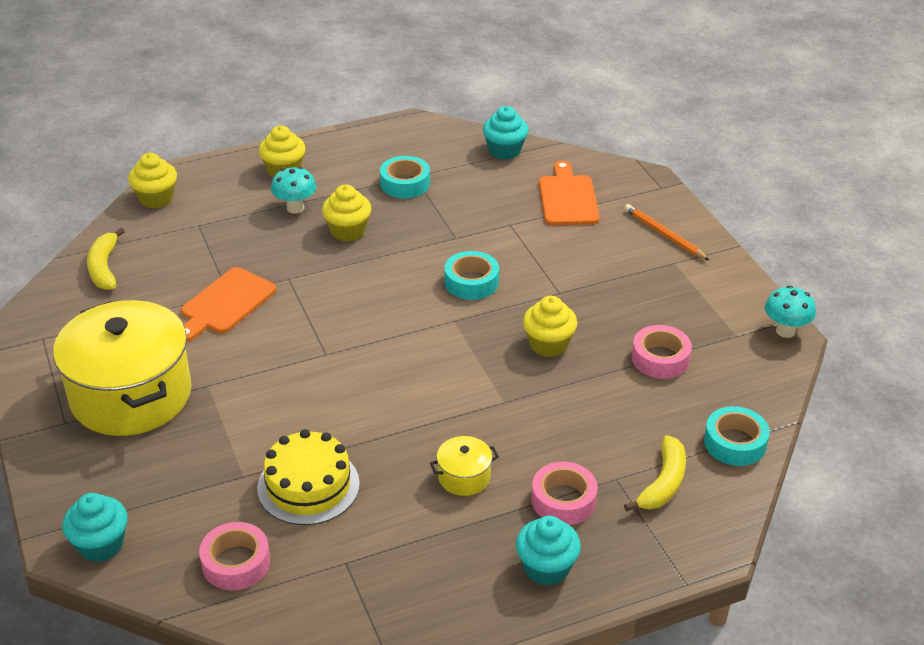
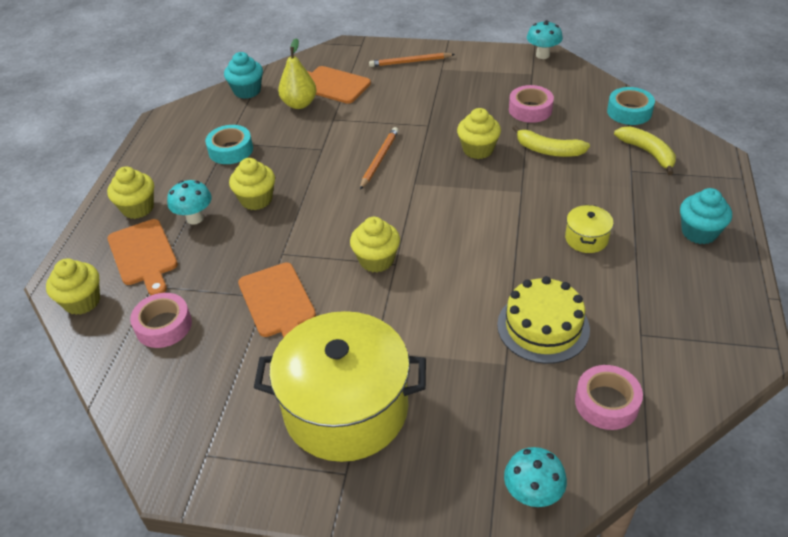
camera: 55 degrees left, 5 degrees up
(101, 545) = (532, 495): turquoise cupcake -> turquoise mushroom
(104, 267) = (144, 372): yellow banana -> yellow banana (548, 150)
(229, 202) = (143, 255): none -> orange cutting board
(322, 340) = (376, 260): none -> yellow cupcake
(471, 282) = (379, 159): turquoise tape -> orange pencil
(514, 192) = (299, 104): none -> yellow pear
(563, 500) = (638, 201): pink tape -> pink tape (163, 326)

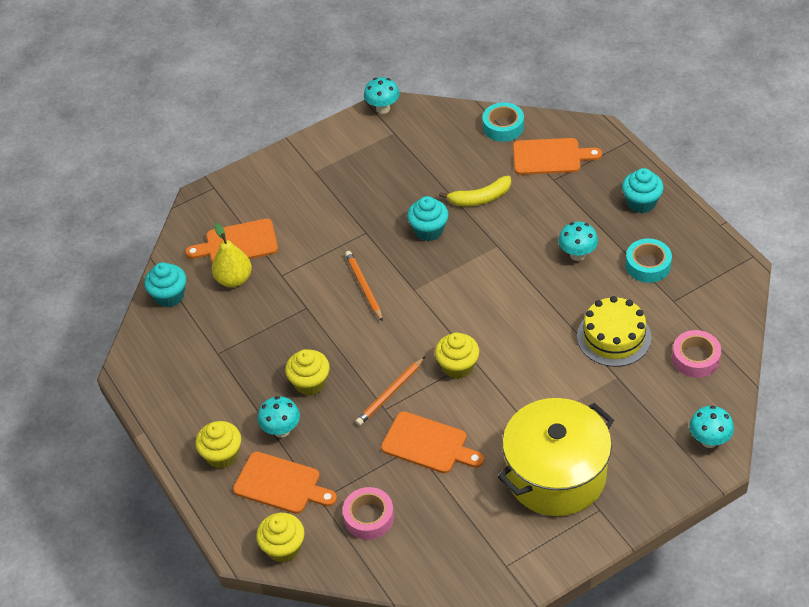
camera: 40 degrees left, 5 degrees up
(231, 150) = (231, 357): turquoise tape -> turquoise tape (648, 265)
(410, 62) = (280, 180): orange pencil -> orange pencil (390, 393)
(478, 150) = (429, 230): yellow cupcake -> turquoise cupcake
(530, 109) = (429, 169): pink tape -> none
(586, 239) = (577, 255): yellow pot -> turquoise mushroom
(647, 153) = (550, 157): yellow banana -> orange cutting board

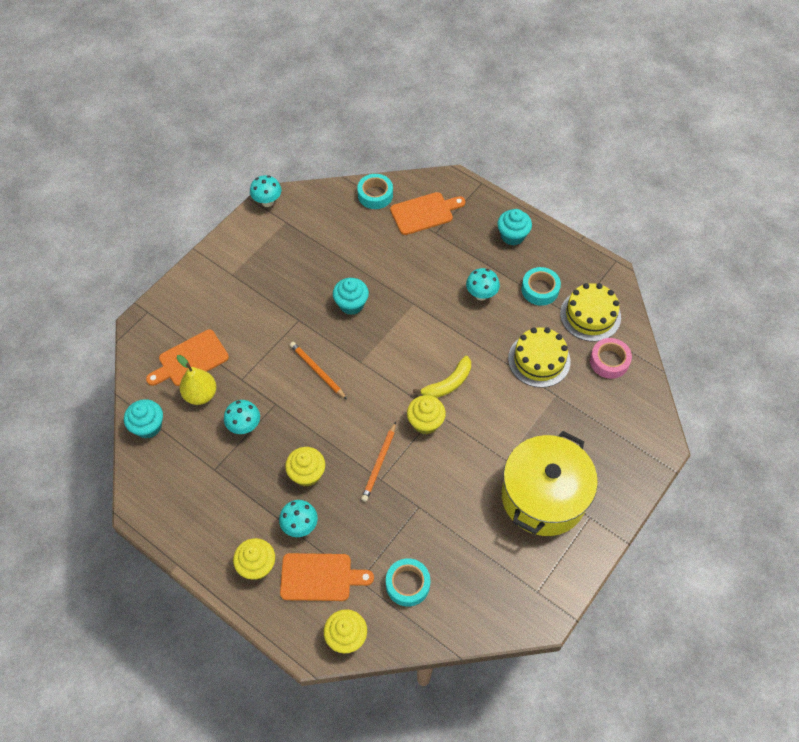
camera: 25 degrees left, 10 degrees up
(369, 517) = (407, 584): pink tape -> turquoise tape
(428, 444) = (430, 501): orange cutting board -> none
(480, 198) = (382, 264): yellow banana -> yellow banana (448, 383)
(695, 306) = (590, 315): none -> yellow cake
(709, 440) = (648, 430): turquoise mushroom -> turquoise mushroom (244, 426)

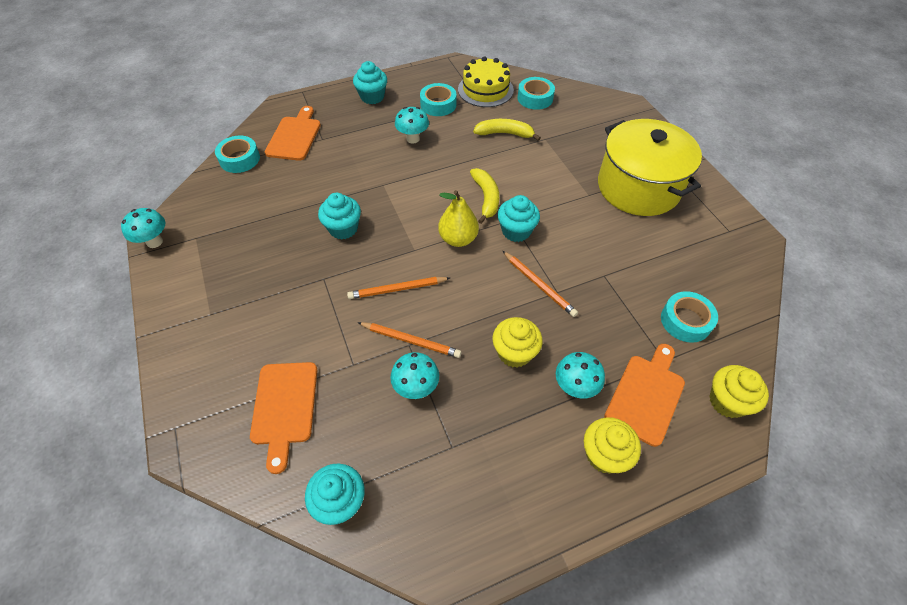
camera: 60 degrees left, 5 degrees down
(200, 394) = (341, 417): yellow pear -> yellow pear (458, 239)
(279, 403) = (410, 341): none -> orange pencil
(425, 422) = (516, 231): yellow cupcake -> turquoise cupcake
(539, 360) = (505, 133): yellow cake -> yellow banana
(609, 361) = (535, 98): pink tape -> turquoise tape

